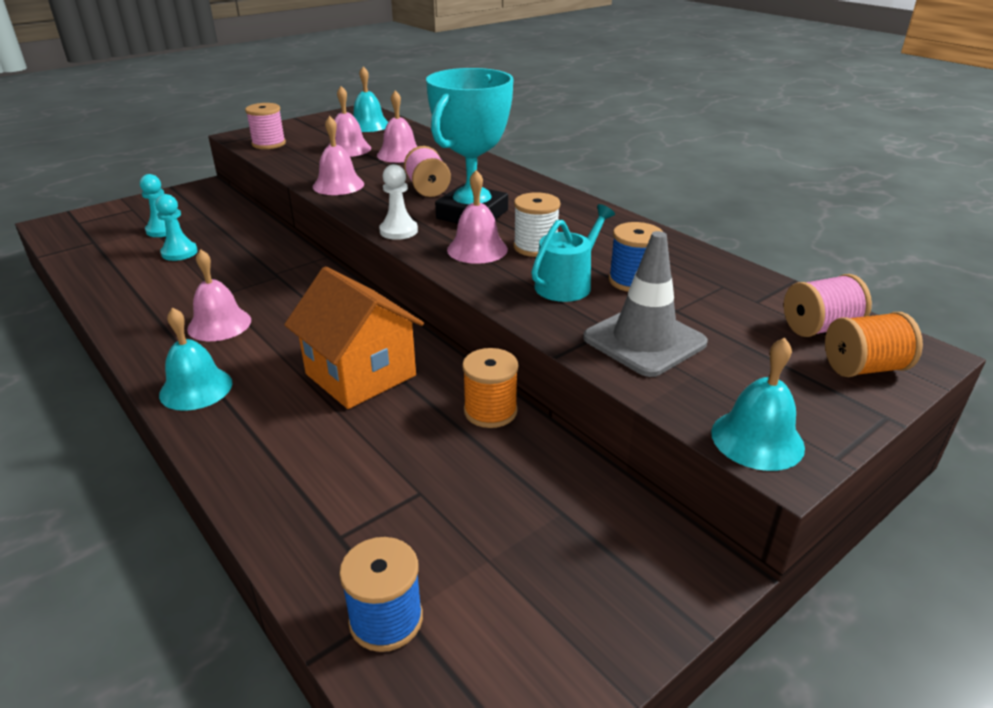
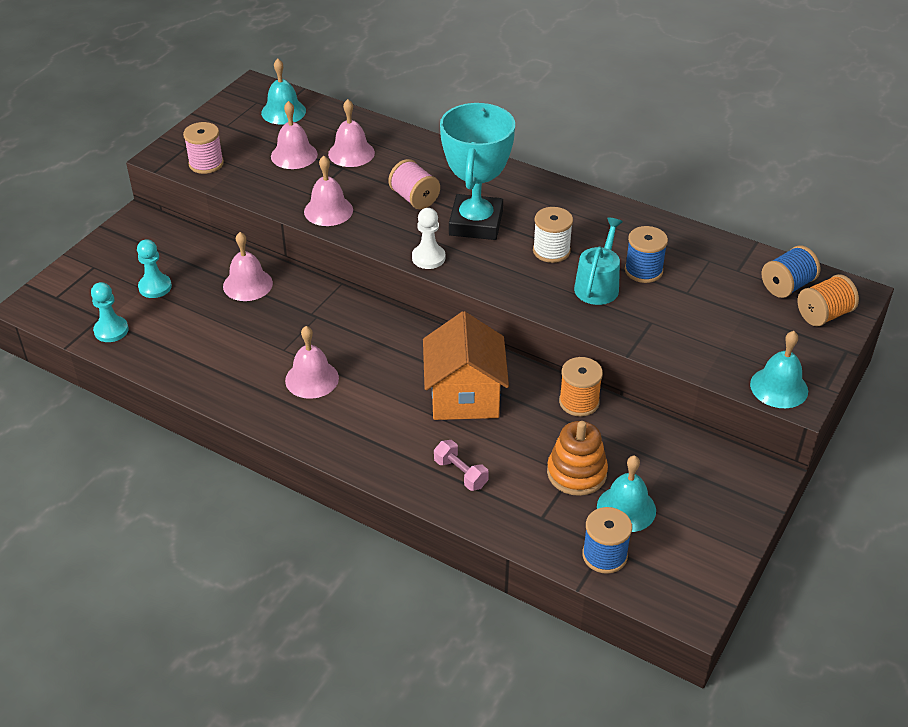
camera: 20 degrees left, 10 degrees up
(179, 252) = (199, 311): turquoise pawn -> turquoise pawn (111, 330)
(196, 388) = (349, 441): turquoise bell -> turquoise bell (626, 508)
(285, 454) = (460, 473): none -> pink dumbbell
(360, 375) = (464, 396): orange house -> orange house turned 60 degrees clockwise
(428, 492) = (576, 473): none -> orange stacking toy
(477, 249) = (507, 264): pink bell -> pink bell (247, 284)
(644, 340) = (678, 327): grey traffic cone -> none
(819, 328) = (787, 286): pink spool -> blue spool

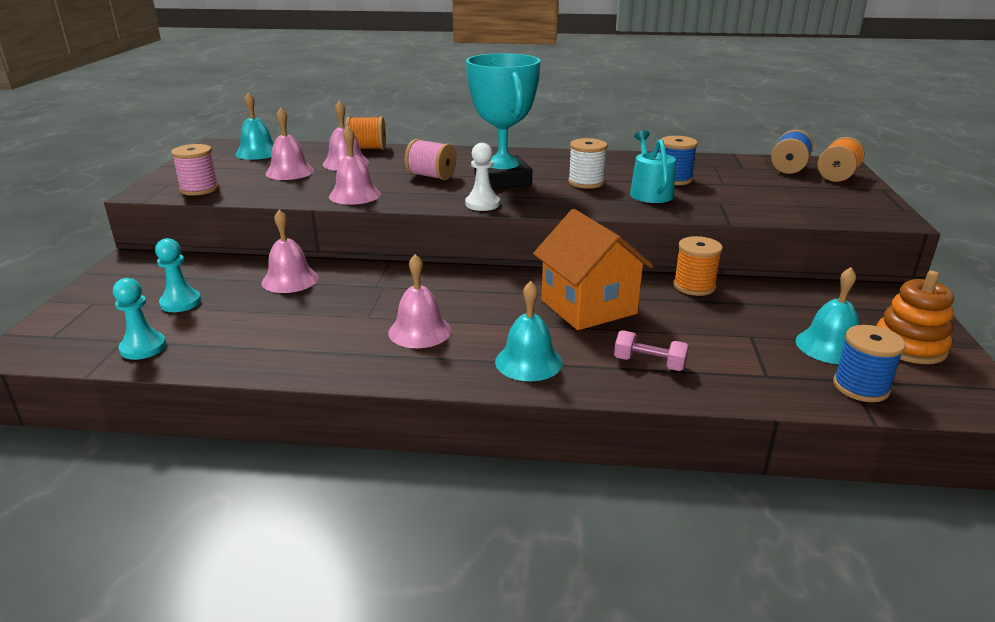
camera: 25 degrees left, 15 degrees down
(386, 131) = (367, 148): none -> orange spool
(576, 473) = (754, 333): orange stacking toy -> orange stacking toy (909, 346)
(779, 387) = (871, 216): turquoise bell -> turquoise bell (528, 362)

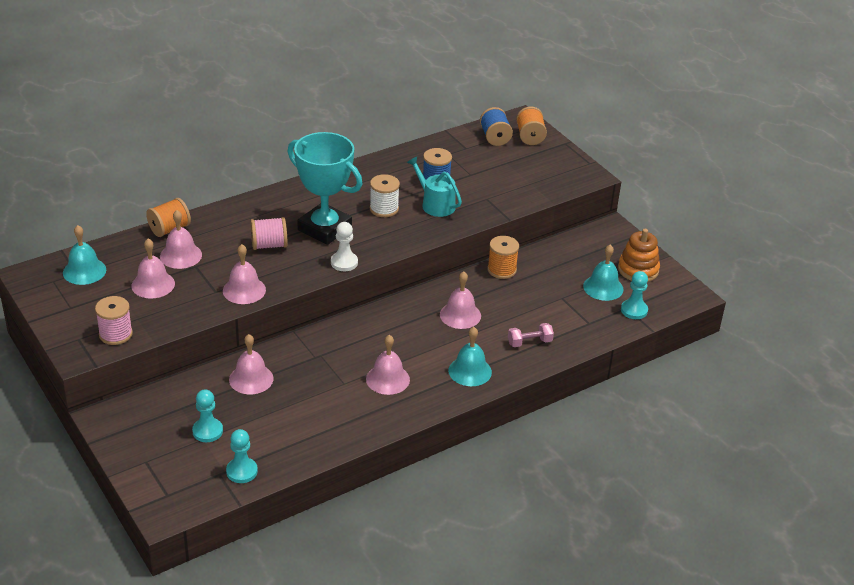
camera: 40 degrees left, 10 degrees up
(588, 307) = (460, 315): orange house -> pink bell
(860, 387) = (634, 310): blue spool -> turquoise pawn

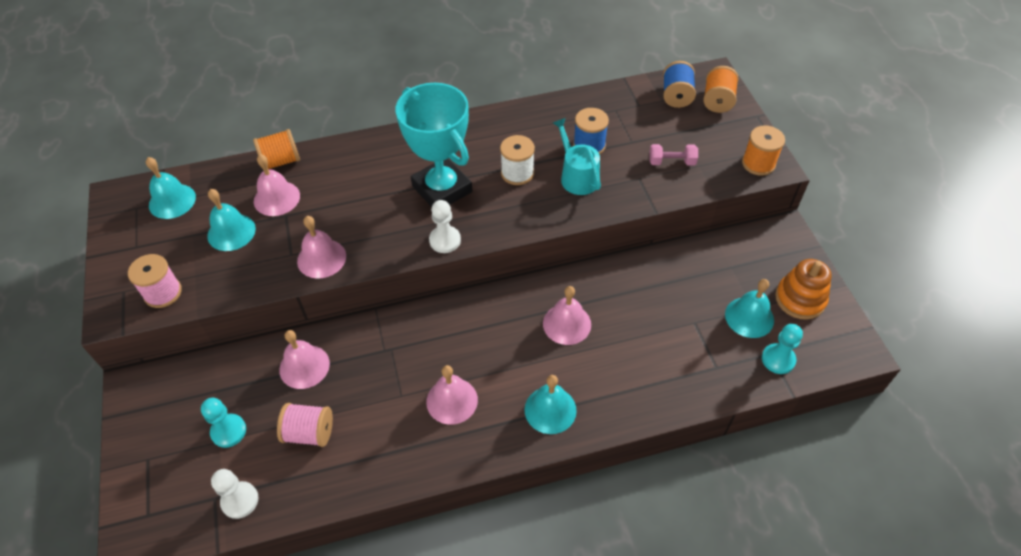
camera: 20 degrees right, 15 degrees up
(153, 284) = (231, 232): pink bell -> turquoise bell
(242, 471) = (240, 500): turquoise pawn -> white pawn
(269, 245) = (374, 201): pink spool -> pink spool (309, 433)
(501, 270) = (636, 268): orange spool -> orange spool (758, 163)
(529, 342) = (635, 381): pink dumbbell -> pink dumbbell (671, 162)

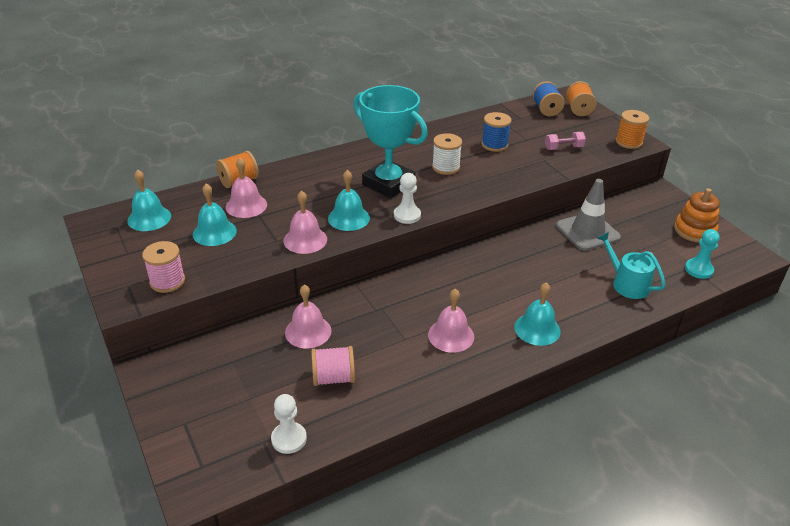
camera: 15 degrees left, 15 degrees down
(228, 431) = (256, 389): turquoise pawn -> none
(567, 324) = (522, 270): pink bell -> none
(577, 176) = (495, 164): turquoise watering can -> turquoise watering can (627, 283)
(667, 279) = (587, 231): none -> grey traffic cone
(749, 317) = (663, 246): turquoise bell -> turquoise bell (348, 218)

